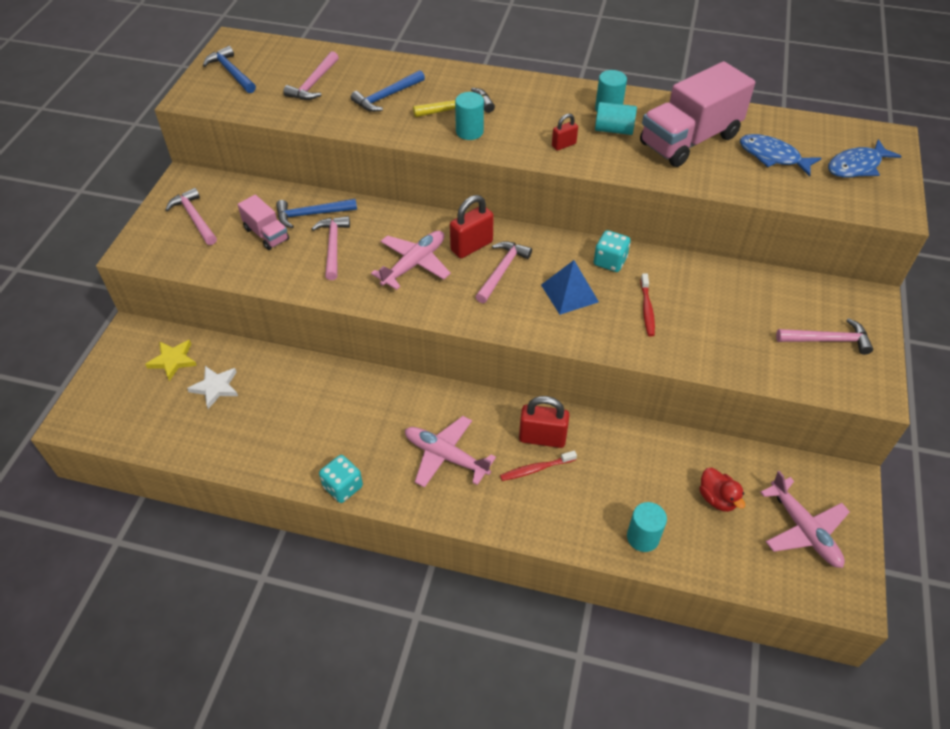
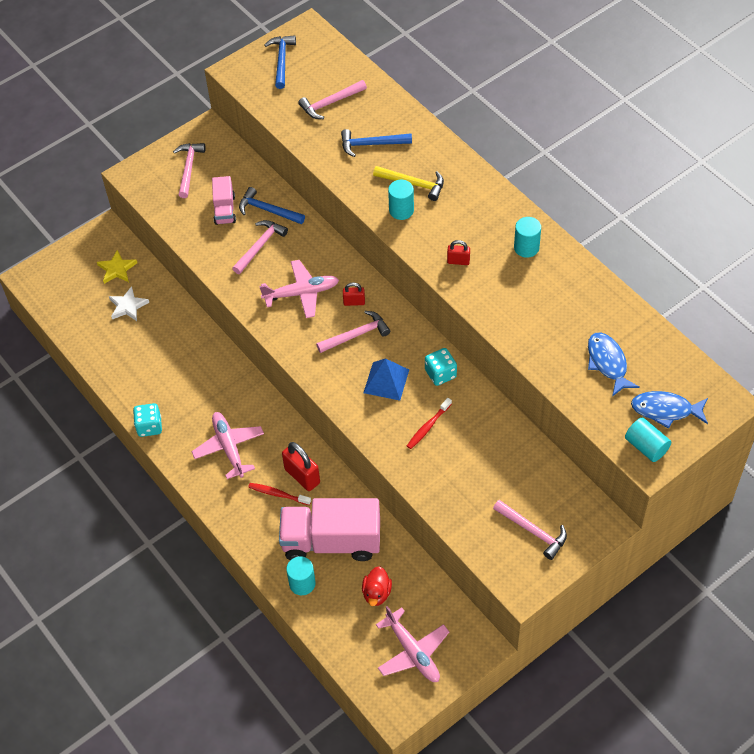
camera: 40 degrees right, 5 degrees up
(471, 246) = (354, 302): red padlock -> red padlock, size x0.57
(614, 130) = (510, 269): turquoise cylinder -> turquoise cylinder (646, 446)
(689, 140) = (558, 311): pink truck -> pink truck (331, 541)
(803, 529) = (412, 652): pink plane -> pink plane turned 45 degrees counterclockwise

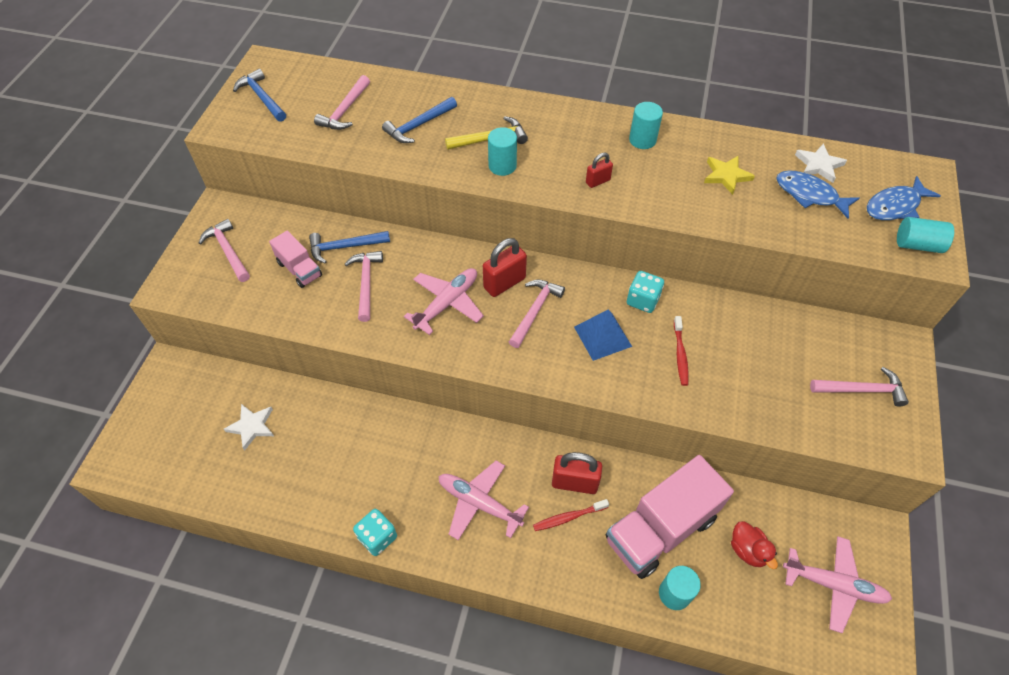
camera: 40 degrees left, 0 degrees up
(117, 269) = (210, 396): yellow star -> yellow star (726, 176)
(354, 302) = (504, 283): red padlock -> red padlock, size x1.77
(643, 345) = (818, 165): none -> white star

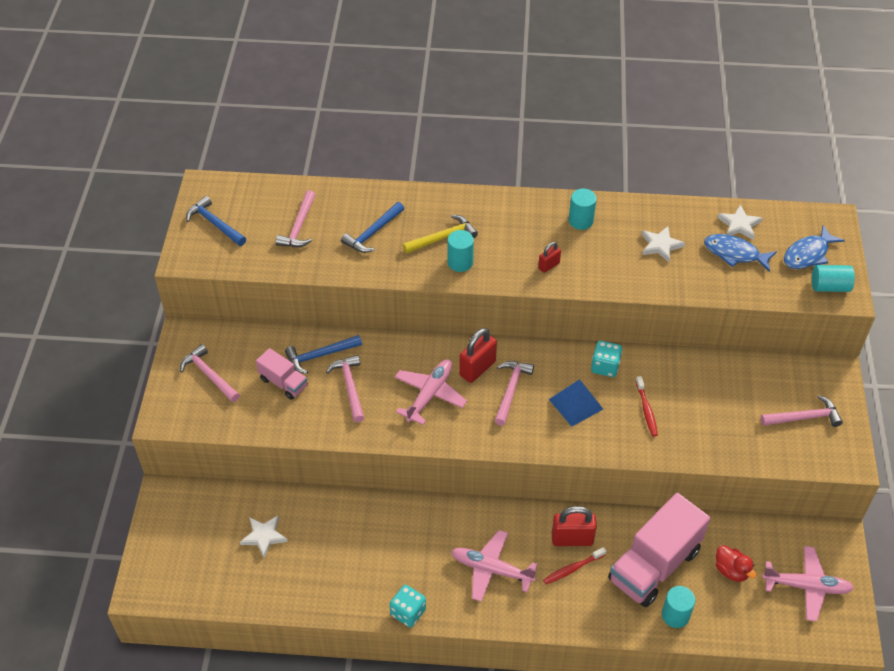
camera: 10 degrees left, 5 degrees down
(726, 176) = (660, 245): yellow star -> white star

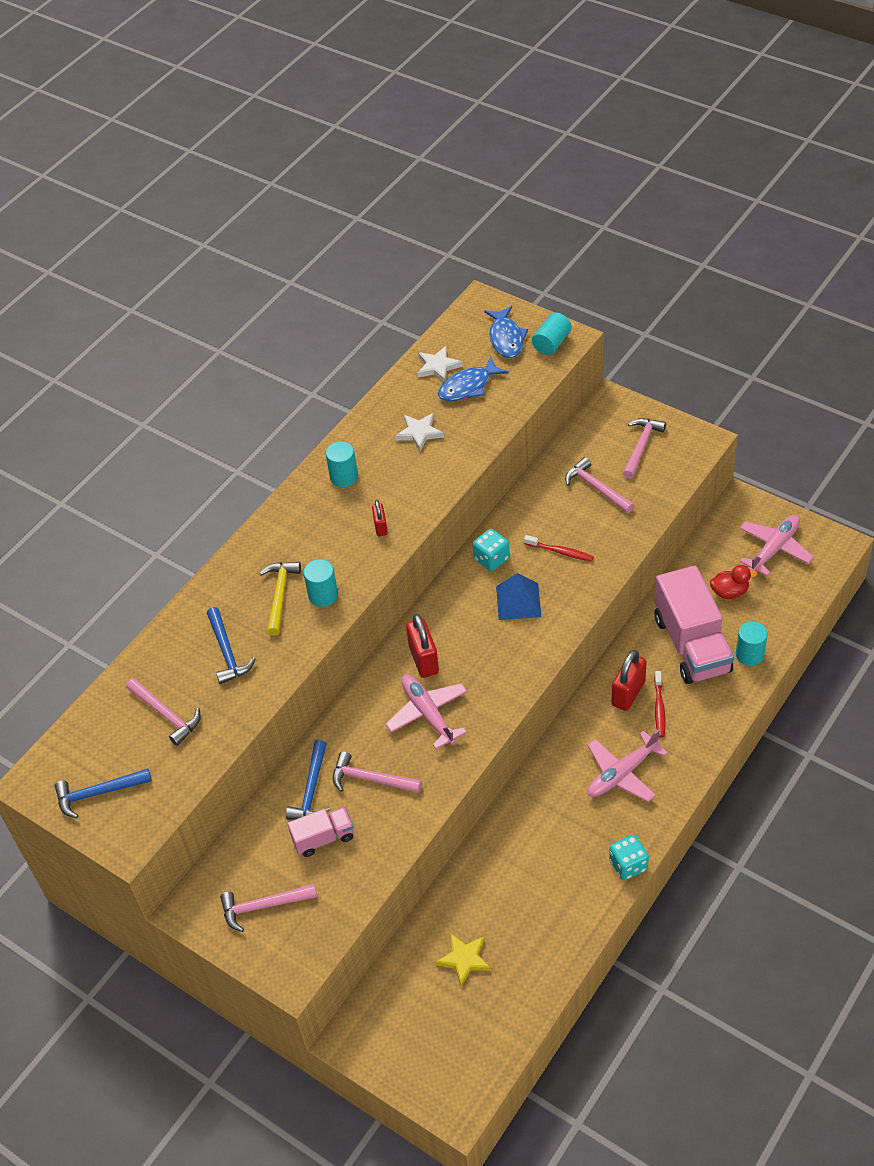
camera: 55 degrees left, 0 degrees up
(264, 536) = (464, 959): white star -> yellow star
(511, 390) = (468, 644): pink hammer -> pink hammer (596, 488)

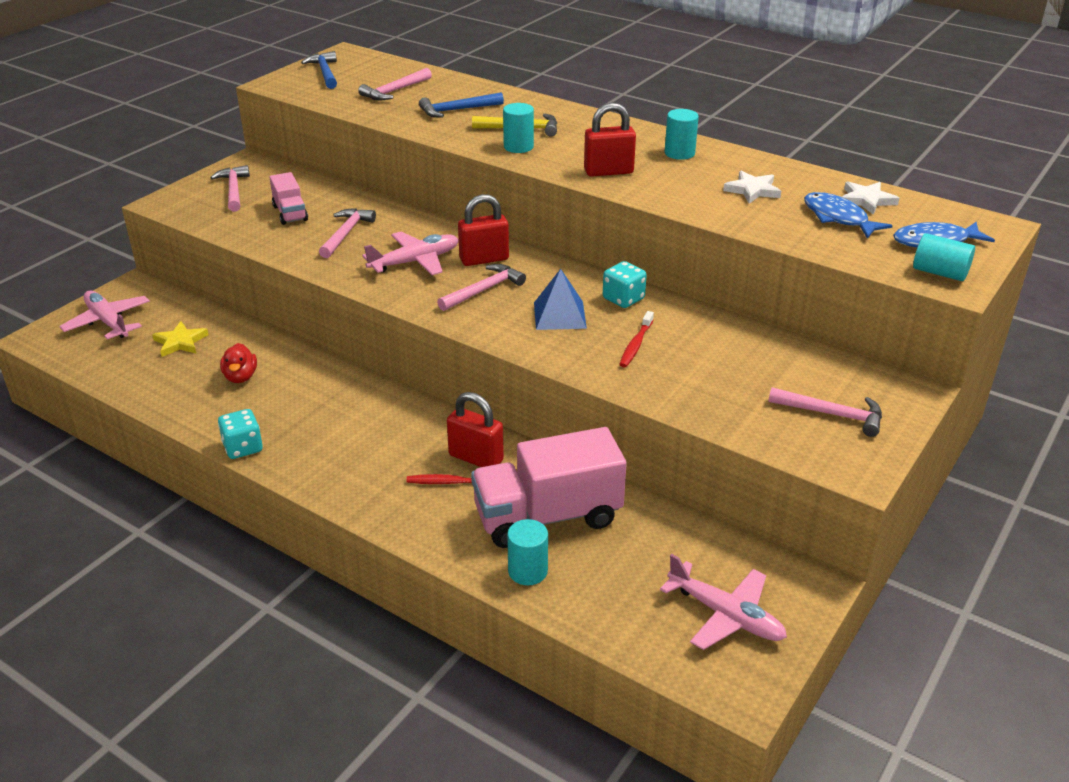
camera: 85 degrees right, 15 degrees down
(311, 790) = (344, 207): blue hammer -> none
(380, 527) = (608, 172): red padlock -> red padlock, size x1.77
(596, 488) = (747, 374): pink hammer -> pink hammer (484, 290)
(622, 773) = (363, 448): pink plane -> pink plane (108, 322)
(729, 592) = (638, 559): red duck -> red duck (240, 377)

